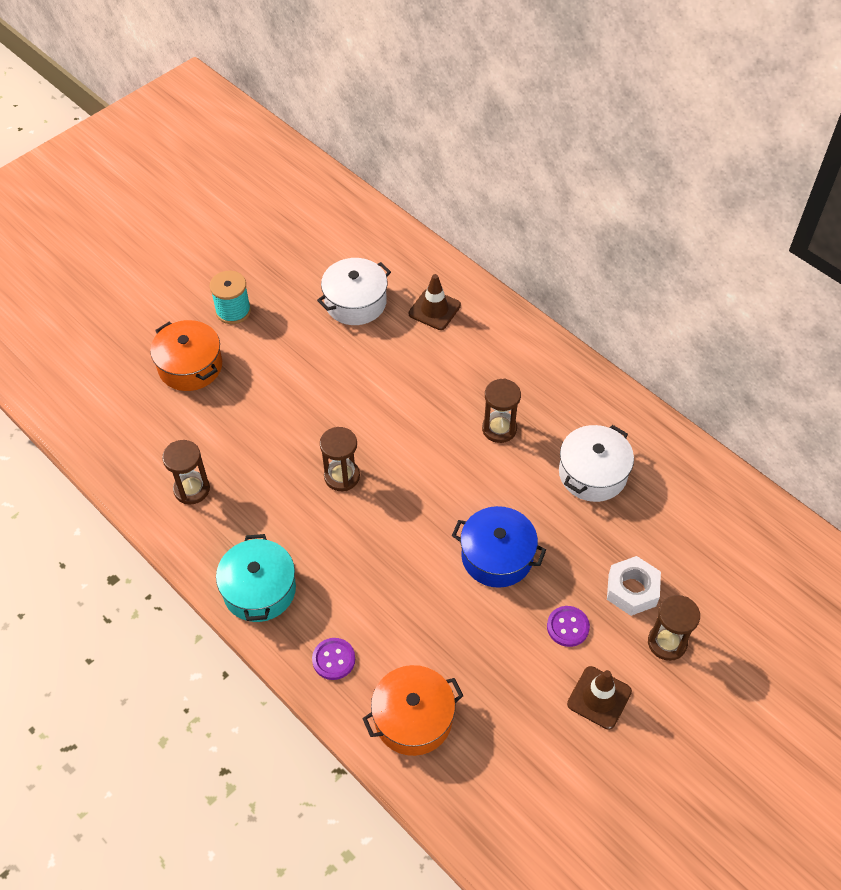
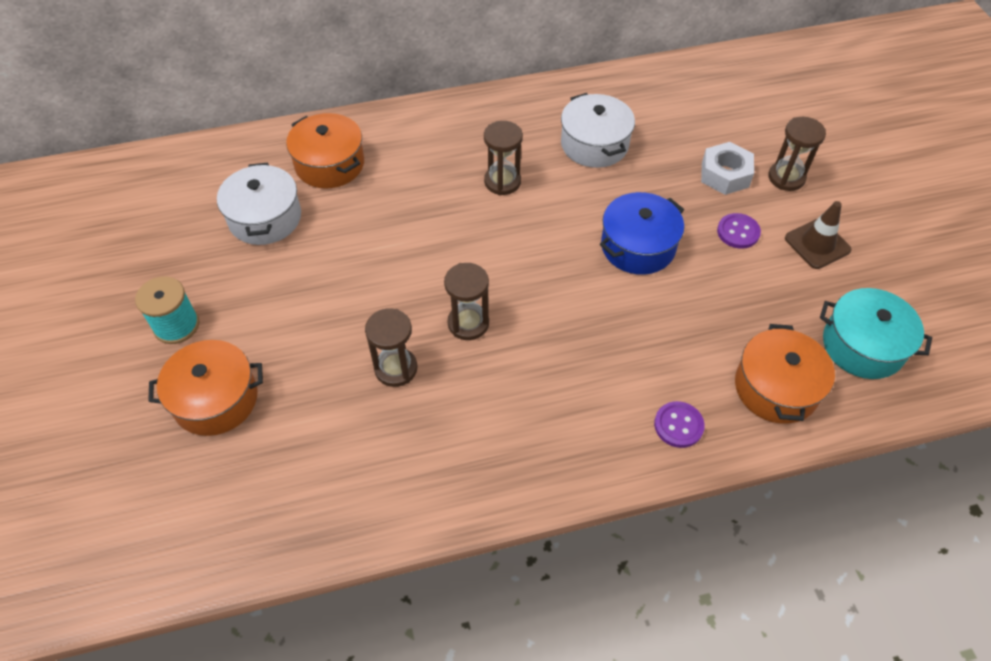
camera: 60 degrees left, 0 degrees up
(192, 489) = (385, 469): brown hourglass -> brown hourglass (396, 368)
(259, 590) = (558, 457): turquoise pot -> turquoise pot (863, 345)
(434, 309) = (329, 164): brown traffic cone -> orange pot

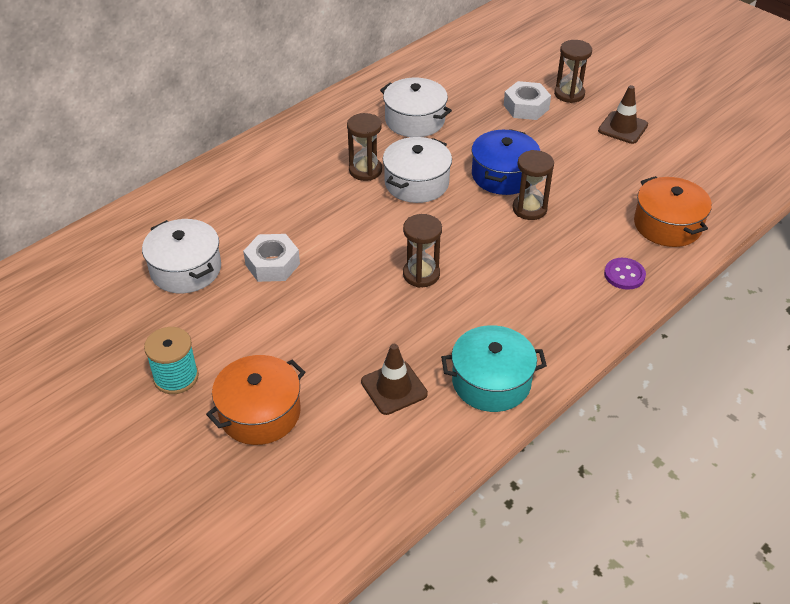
camera: 30 degrees left, 10 degrees down
(329, 164) = (209, 210): orange pot -> none
(341, 247) = (272, 264): none -> white nut
(349, 436) = (394, 388): none -> brown traffic cone
(396, 368) = (391, 327): brown hourglass -> brown hourglass (529, 209)
(542, 217) = (416, 183): none -> white pot
(738, 232) = (565, 140): purple button -> none
(863, 345) = (700, 177): turquoise pot -> turquoise pot (491, 381)

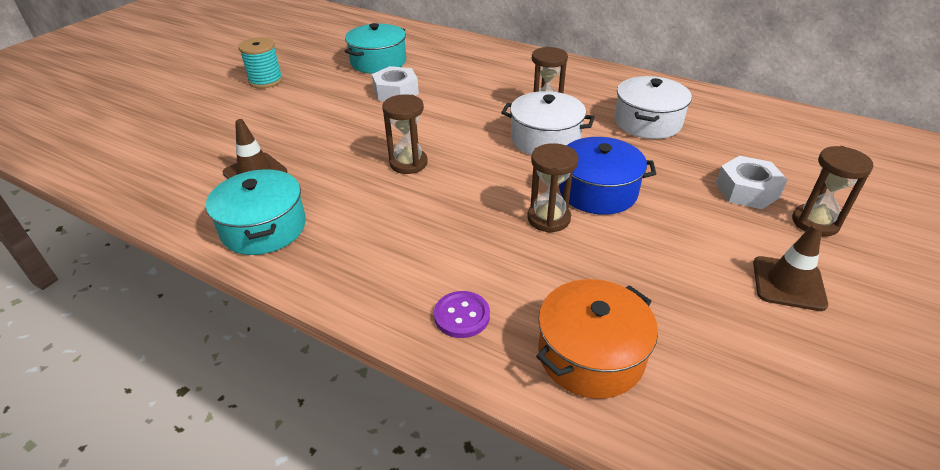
camera: 75 degrees right, 5 degrees down
(185, 269) = (378, 62): white pot -> turquoise pot
(260, 413) = (228, 118): orange pot -> none

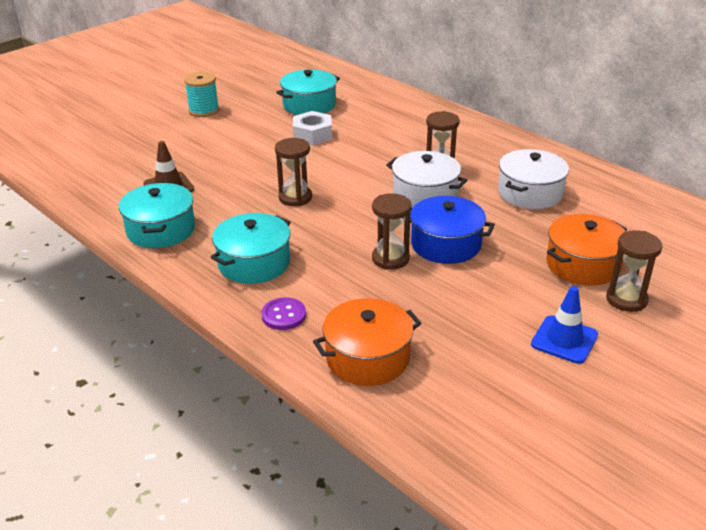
camera: 15 degrees right, 5 degrees down
(395, 252) = (254, 263): none -> turquoise pot
(747, 190) = (582, 264): white nut -> orange pot
(788, 283) = (564, 340): brown traffic cone -> blue traffic cone

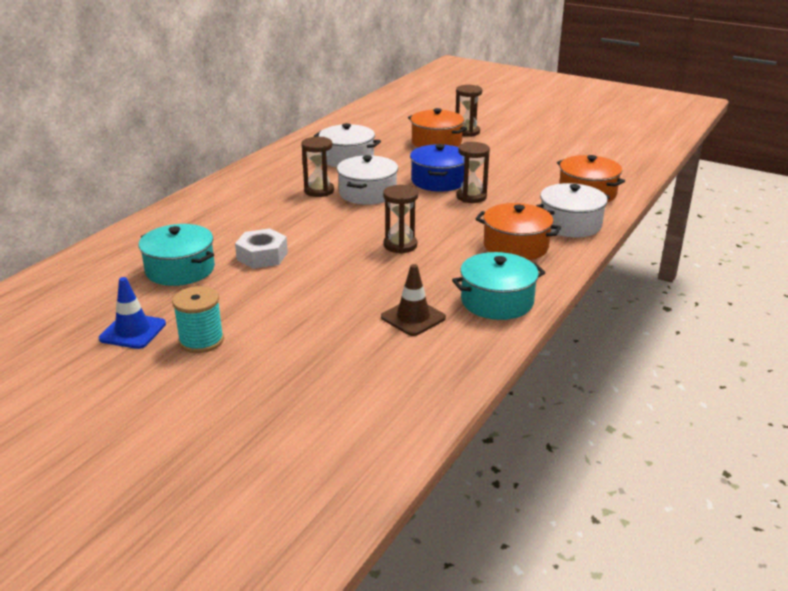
camera: 105 degrees left, 5 degrees down
(254, 263) = (516, 246): turquoise pot -> orange pot
(284, 315) = (570, 224): purple button -> white pot
(564, 340) = (520, 145): blue traffic cone -> blue traffic cone (133, 331)

